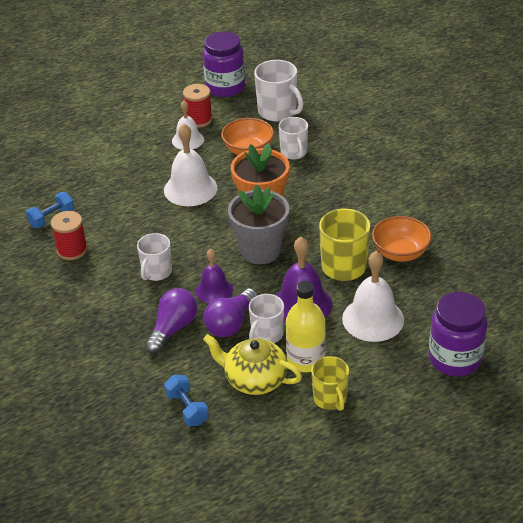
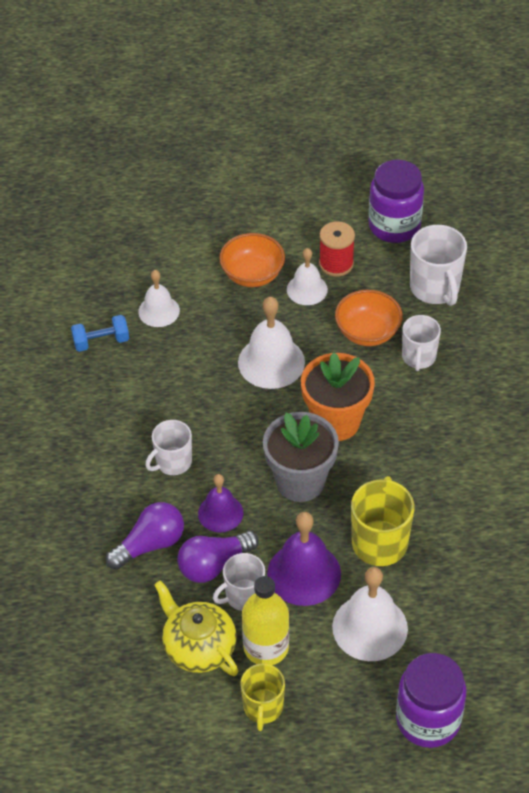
camera: 25 degrees right, 10 degrees up
(72, 250) = (100, 394): red spool -> none
(85, 186) = (159, 311): none -> white bell
(187, 409) = (110, 651): blue dumbbell -> none
(400, 253) = (455, 552): orange bowl -> orange bowl (252, 275)

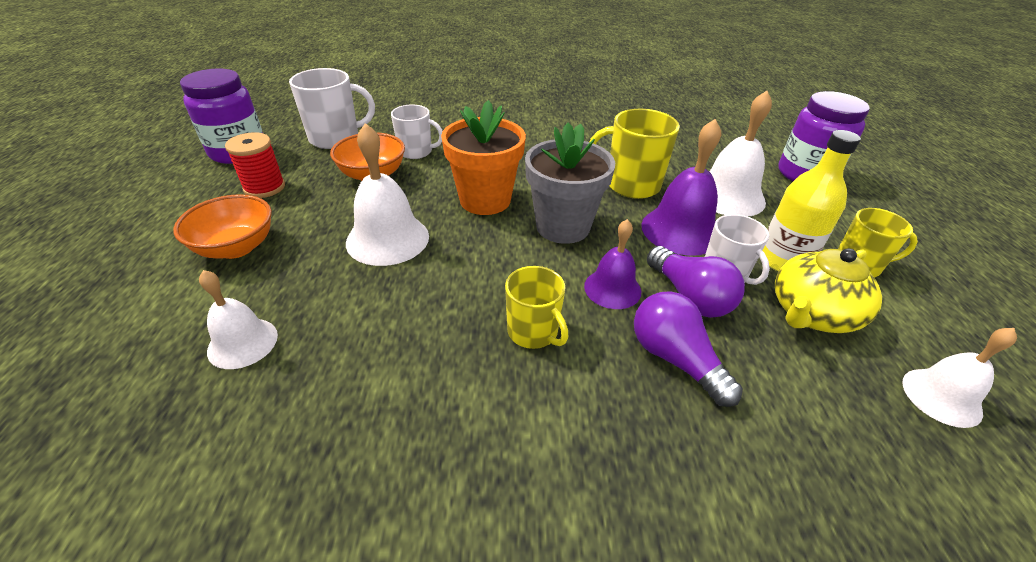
camera: 90 degrees left, 10 degrees down
(101, 341) = (267, 423): blue dumbbell -> none
(173, 462) = (533, 332): white mug -> yellow mug
(307, 289) = (289, 208): white bell -> white bell (941, 397)

